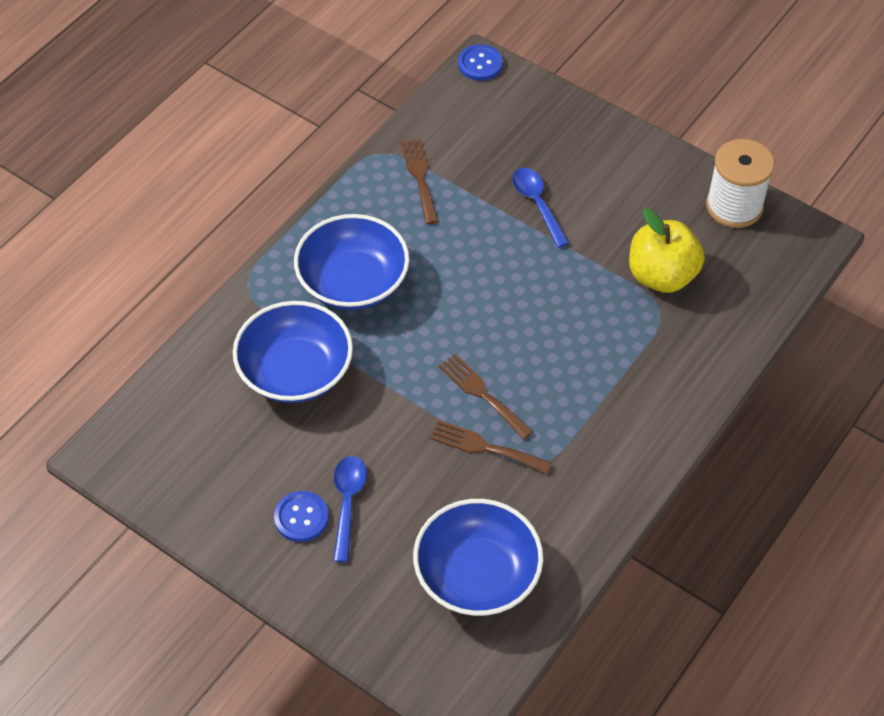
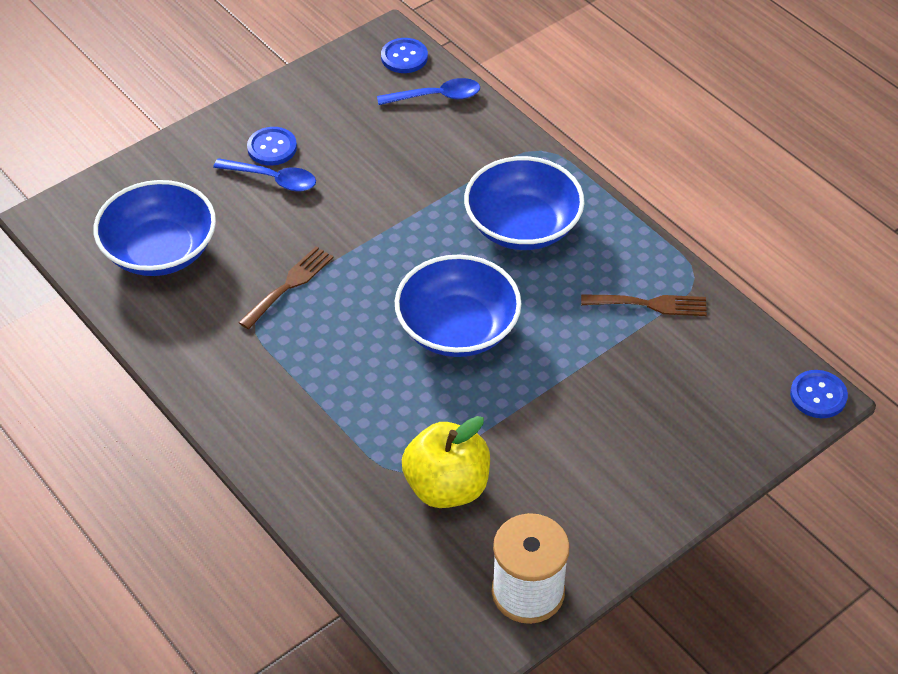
camera: 105 degrees right, 5 degrees down
(131, 432) = (404, 57): none -> blue button
(295, 371) = (429, 168): blue bowl -> blue bowl (457, 328)
(482, 394) = (351, 296): brown fork -> none
(537, 204) = (583, 398): blue spoon -> blue spoon (436, 97)

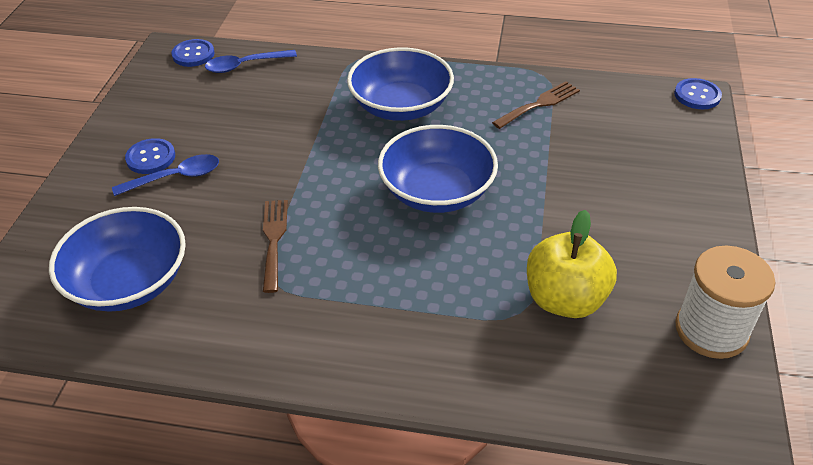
camera: 40 degrees left, 5 degrees down
(436, 97) = (245, 65): blue spoon -> blue spoon turned 150 degrees counterclockwise

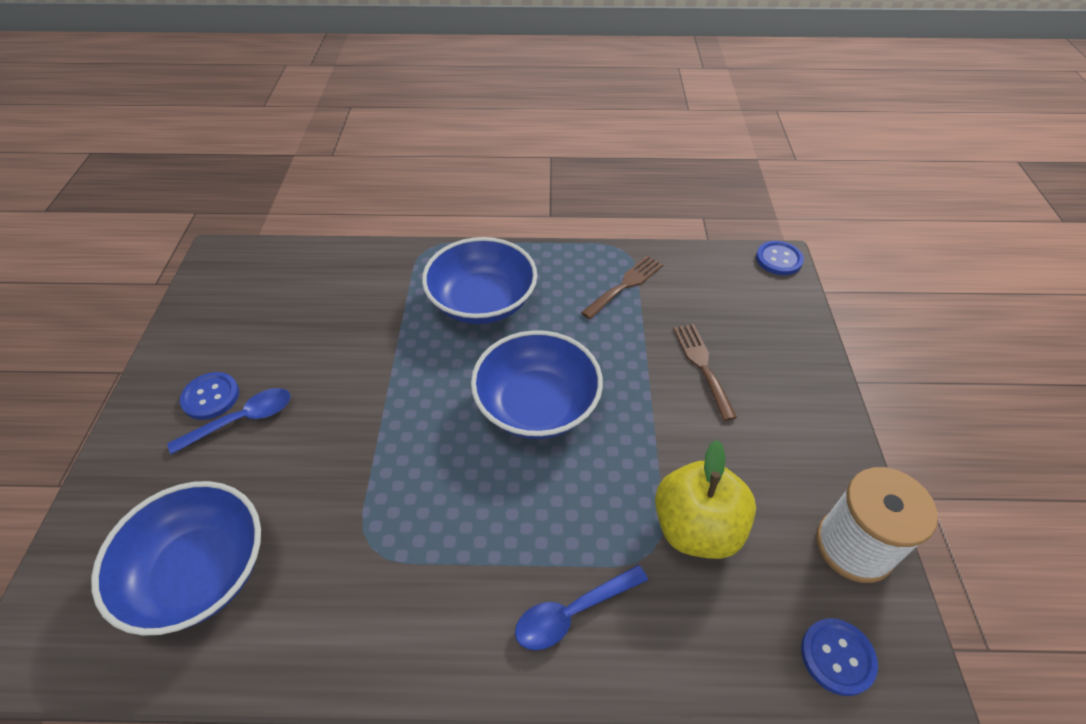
camera: 10 degrees left, 5 degrees up
(193, 54) = (247, 259): blue button -> blue button (837, 657)
(245, 65) = (306, 267): blue spoon -> blue spoon (573, 612)
(274, 239) = (365, 490): brown fork -> brown fork (702, 365)

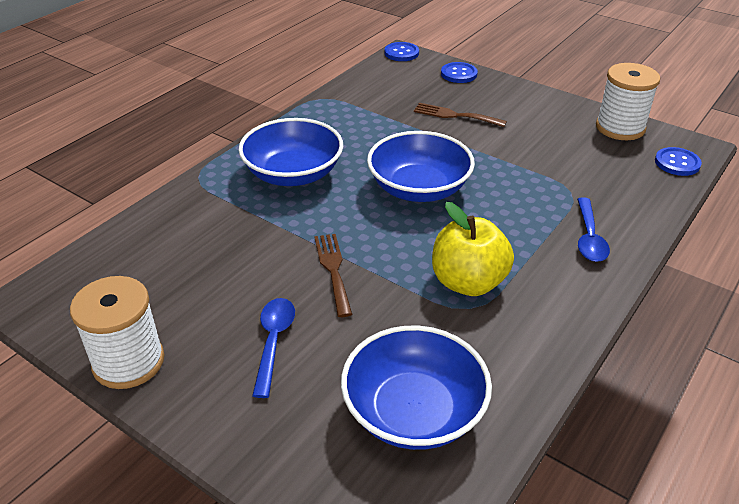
camera: 55 degrees left, 10 degrees down
(178, 347) = (128, 362): none -> white spool
(211, 397) = (223, 355): blue button -> blue button (459, 74)
(625, 285) = (354, 111): brown fork -> brown fork (333, 269)
(696, 528) = (568, 170): yellow apple -> yellow apple (468, 282)

